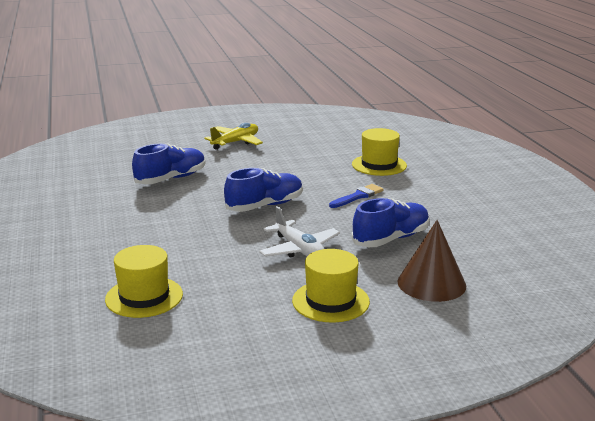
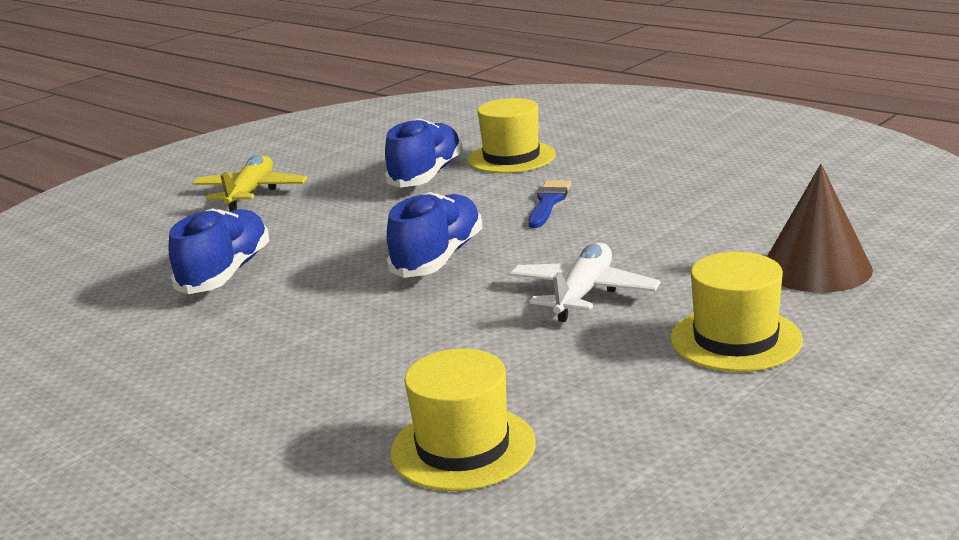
camera: 30 degrees left, 0 degrees up
(299, 249) = (583, 294): white plane -> white plane turned 90 degrees counterclockwise
(391, 239) = (679, 237): blue shoe -> blue shoe (426, 175)

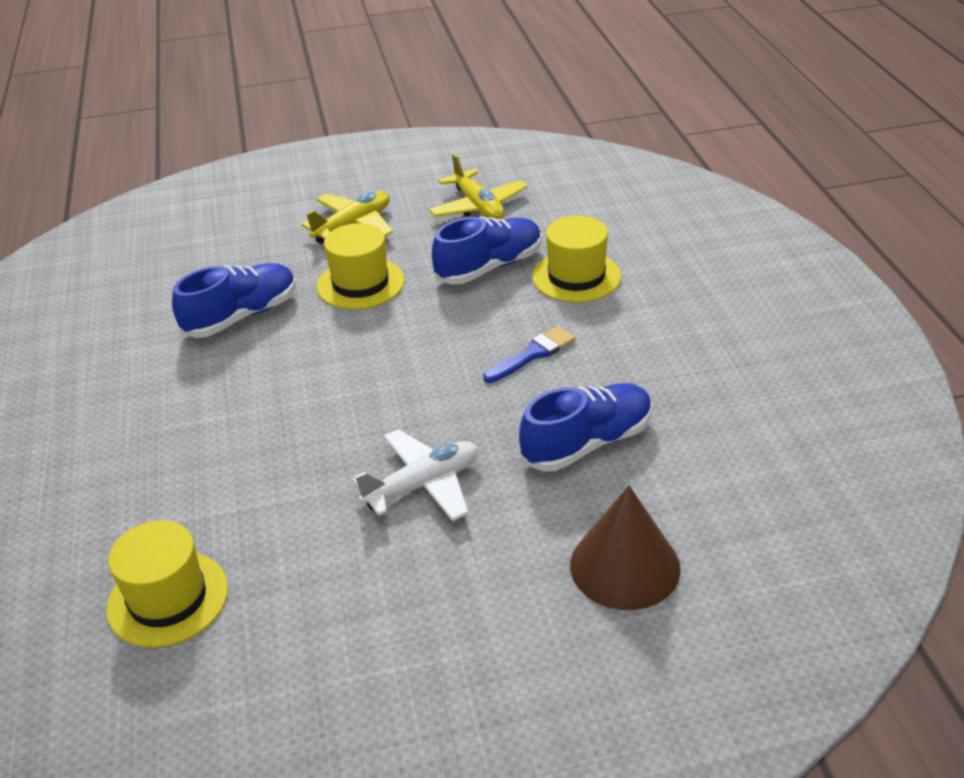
camera: 35 degrees right, 15 degrees up
(357, 151) = (478, 207): none -> yellow plane
(438, 258) = (381, 379): blue shoe -> blue shoe (587, 443)
(735, 339) = (457, 609): yellow hat -> yellow hat (360, 283)

